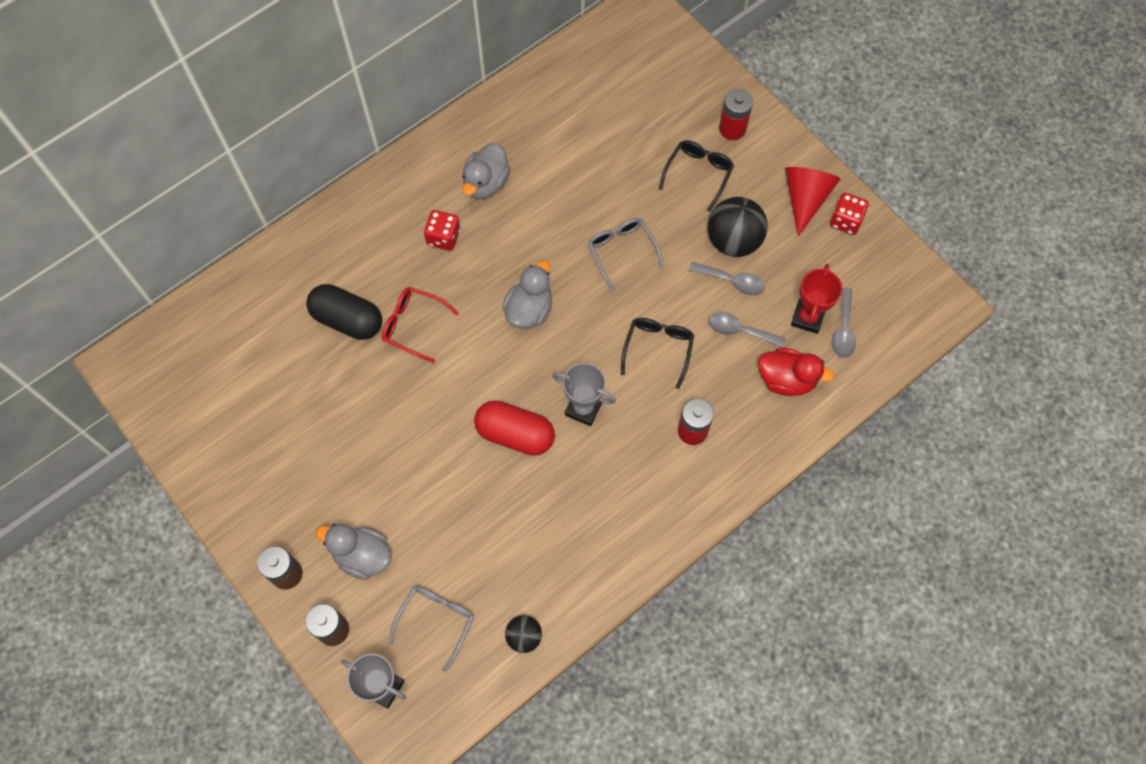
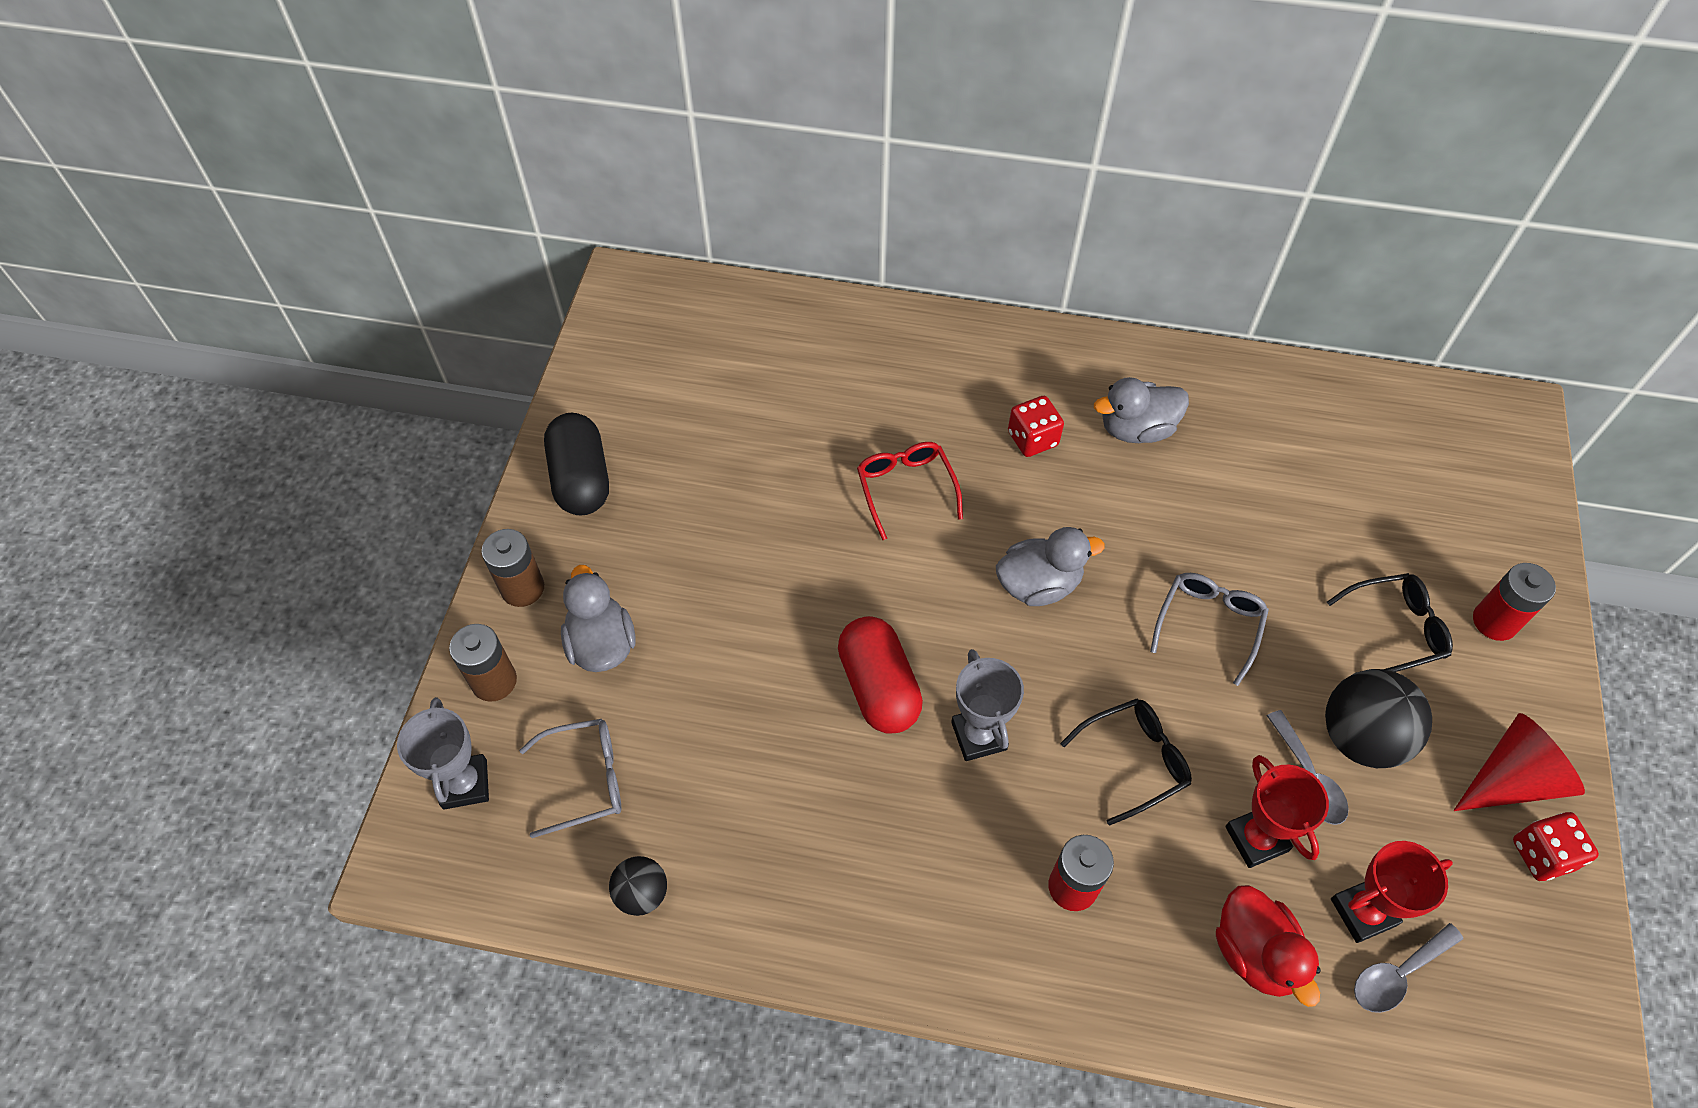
camera: 50 degrees right, 10 degrees down
(347, 320) = (852, 426): black capsule -> black capsule (581, 479)
(739, 330) = (1256, 839): grey spoon -> red trophy

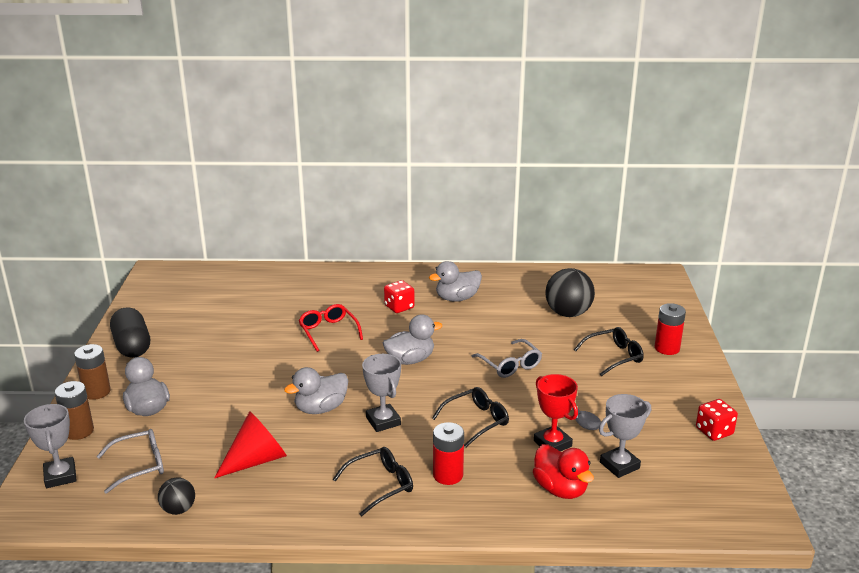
camera: 10 degrees left, 30 degrees down
(879, 687) = (320, 408): red capsule -> grey duck
(961, 892) = (380, 485): none -> black glasses
(1208, 624) = (510, 365): grey glasses -> grey glasses turned 135 degrees clockwise
(1360, 737) = (603, 398): black ball -> black ball (568, 313)
(1363, 912) = (619, 465): red trophy -> grey trophy
(1397, 974) = (644, 487): grey spoon -> none
(1511, 779) = (690, 405): red cone -> red cone (256, 460)

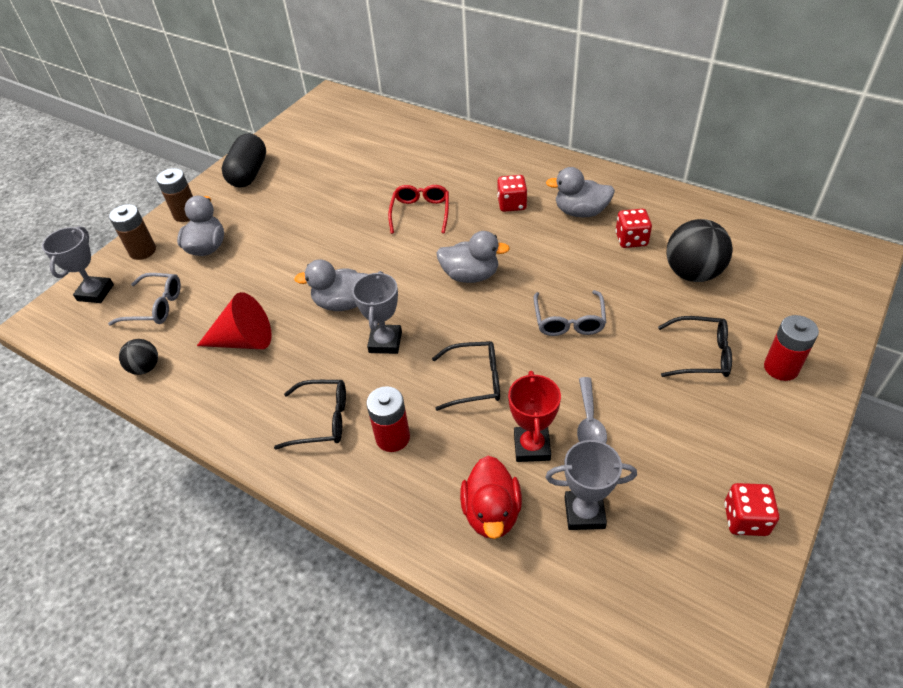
camera: 35 degrees right, 20 degrees up
(509, 305) = (631, 239): none -> red dice

